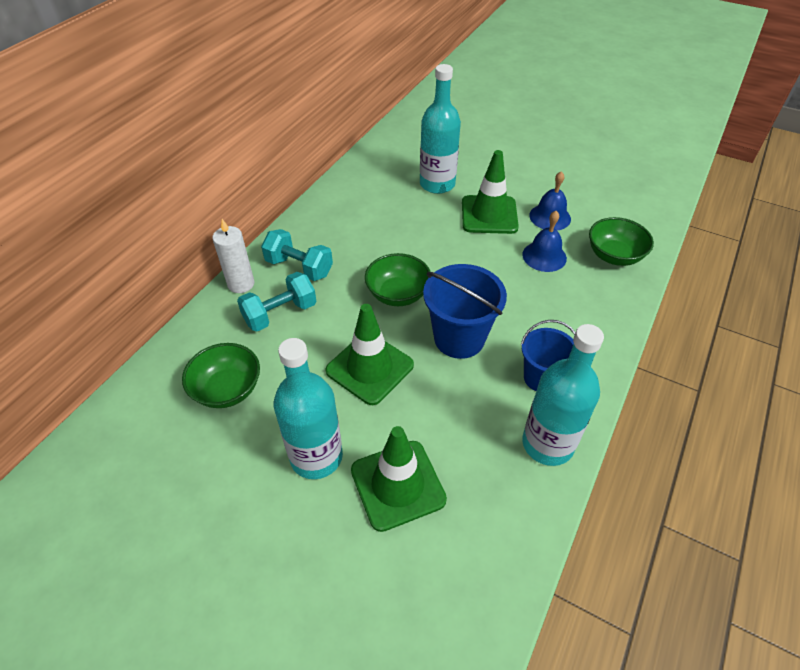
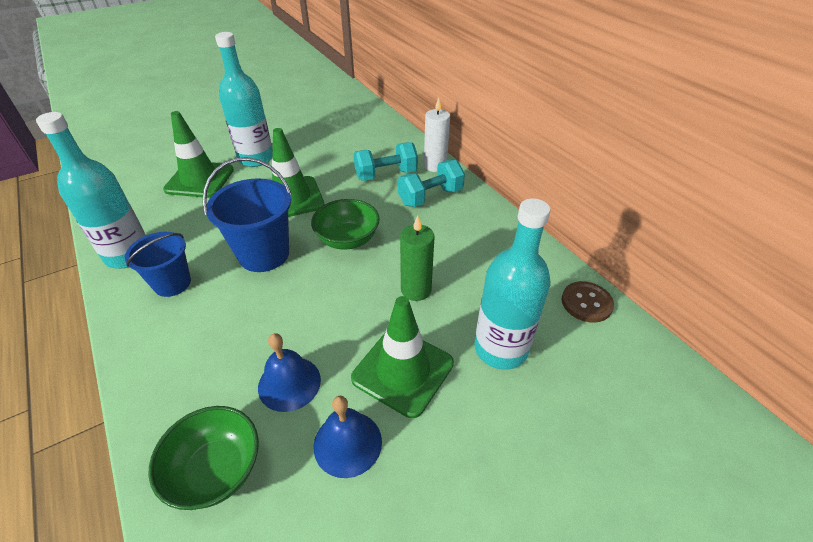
camera: 120 degrees right, 5 degrees down
(227, 389) = (340, 141): green bowl -> none
(280, 313) = (386, 175): turquoise dumbbell -> turquoise dumbbell turned 75 degrees clockwise
(369, 161) = (586, 303): none -> brown button
(421, 233) = (416, 290): none -> green candle

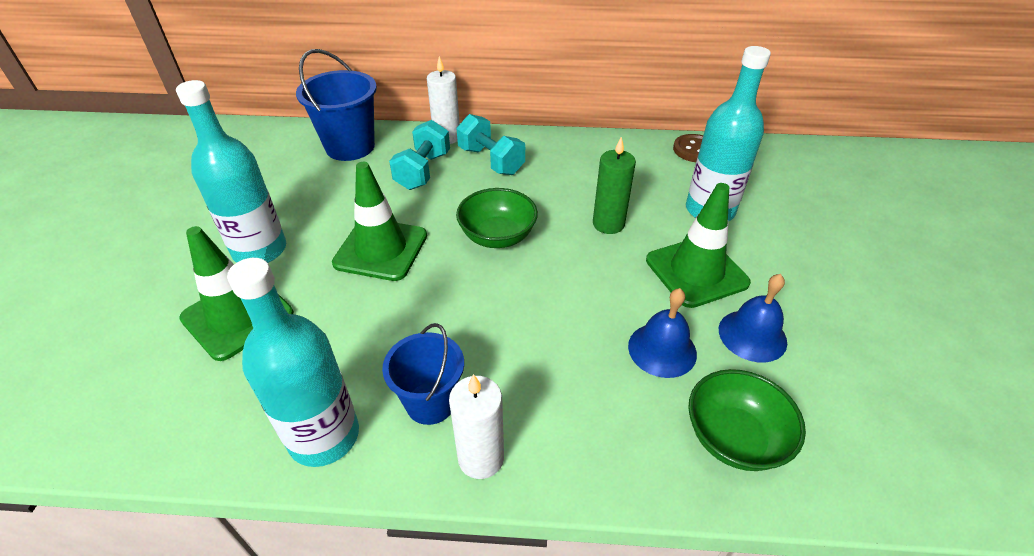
camera: 55 degrees left, 0 degrees up
(137, 327) = (481, 458): none -> white candle
(264, 254) = (458, 305): blue bucket -> blue bucket (350, 147)
(430, 197) = (491, 161): turquoise dumbbell -> turquoise dumbbell turned 45 degrees counterclockwise

